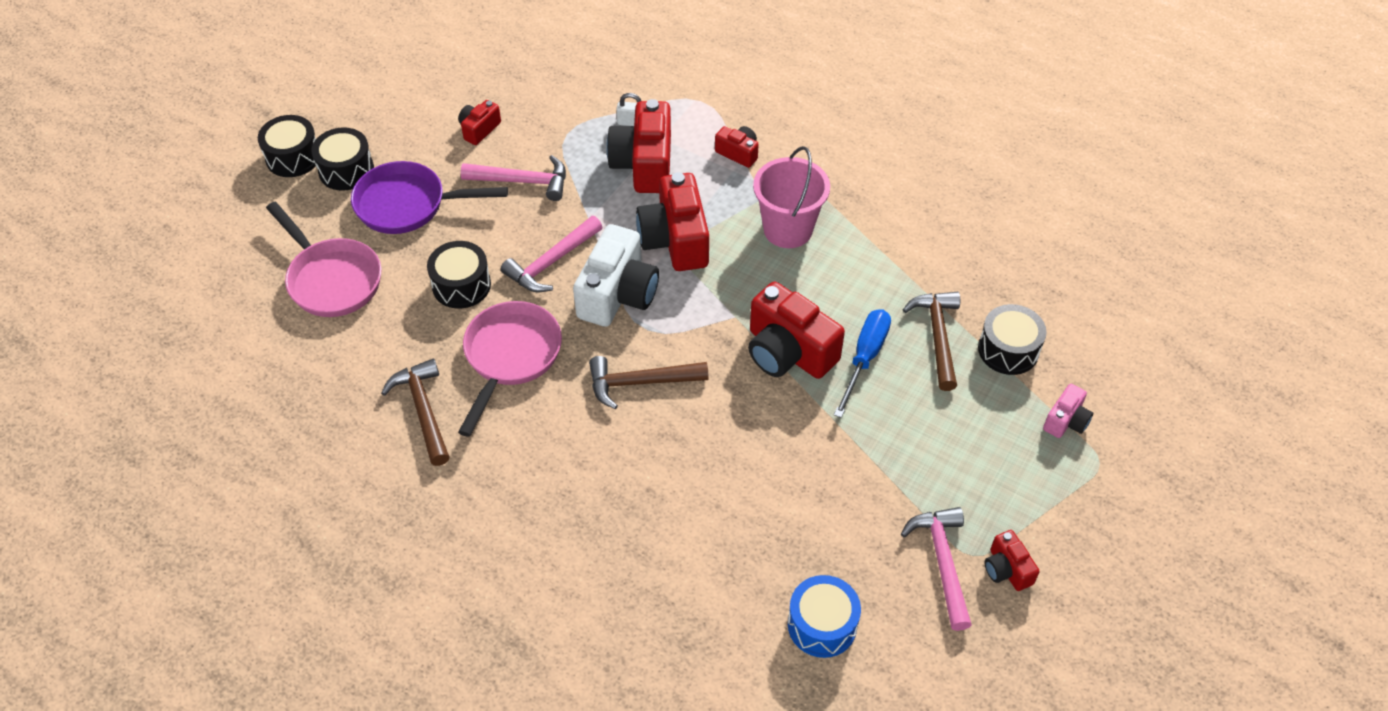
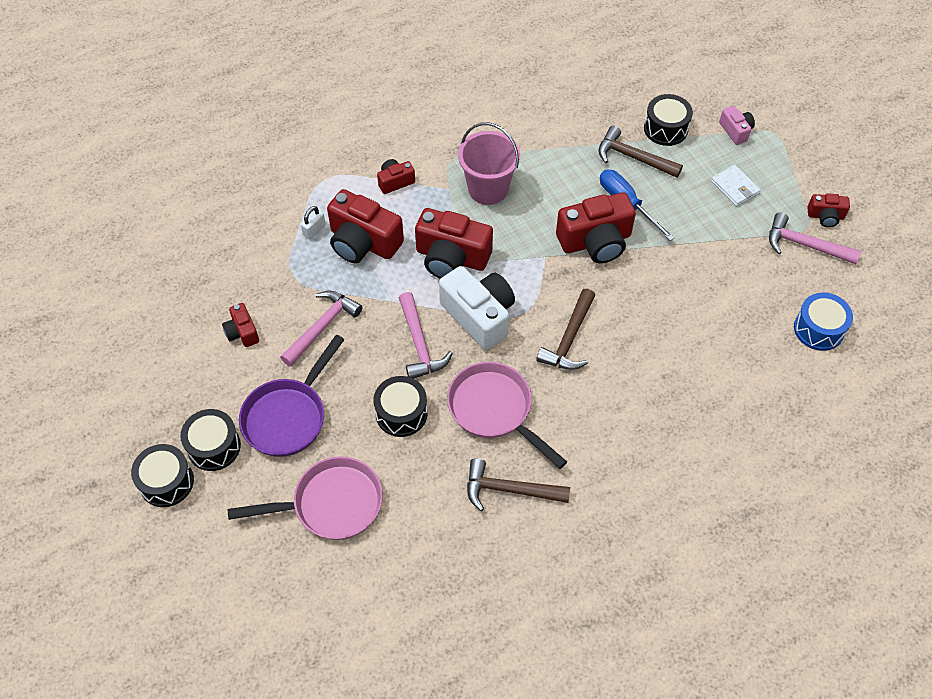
camera: 60 degrees left, 5 degrees up
(974, 454) = (734, 187): none -> white wallet

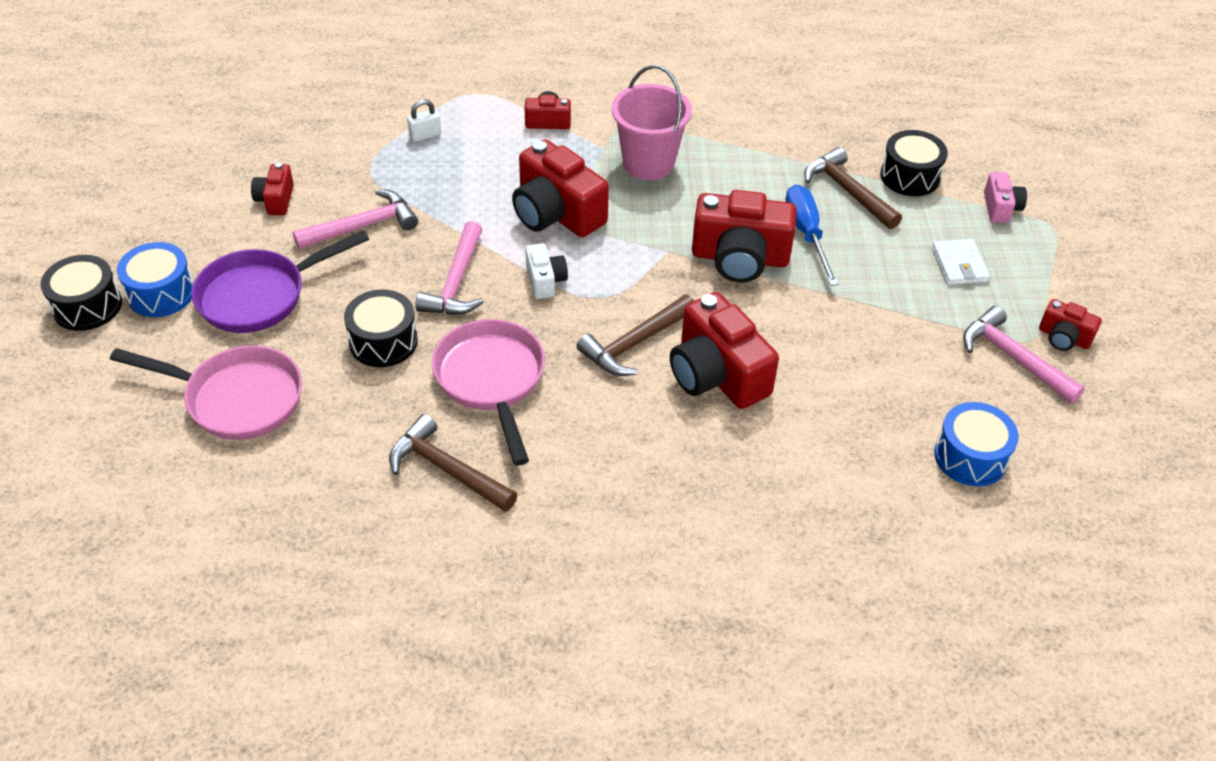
camera: 25 degrees right, 10 degrees down
(214, 446) = (161, 293): black drum -> blue drum
(363, 242) = (469, 164): red camera -> red camera (717, 375)
(479, 316) = (545, 281): white camera -> white camera, size x0.51

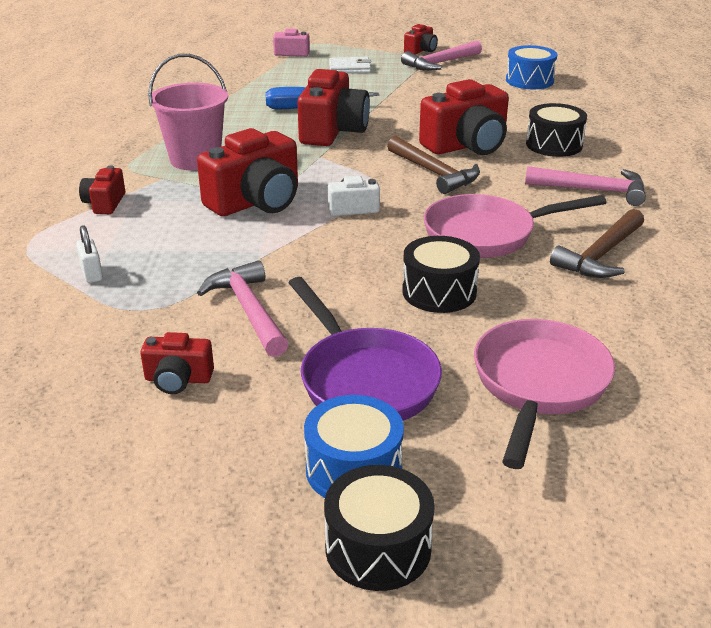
camera: 85 degrees left, 15 degrees down
(456, 282) = (351, 252): pink hammer -> pink hammer (592, 190)
(848, 191) = (260, 92): brown hammer -> none
(910, 176) = (249, 73): black drum -> black drum (554, 145)

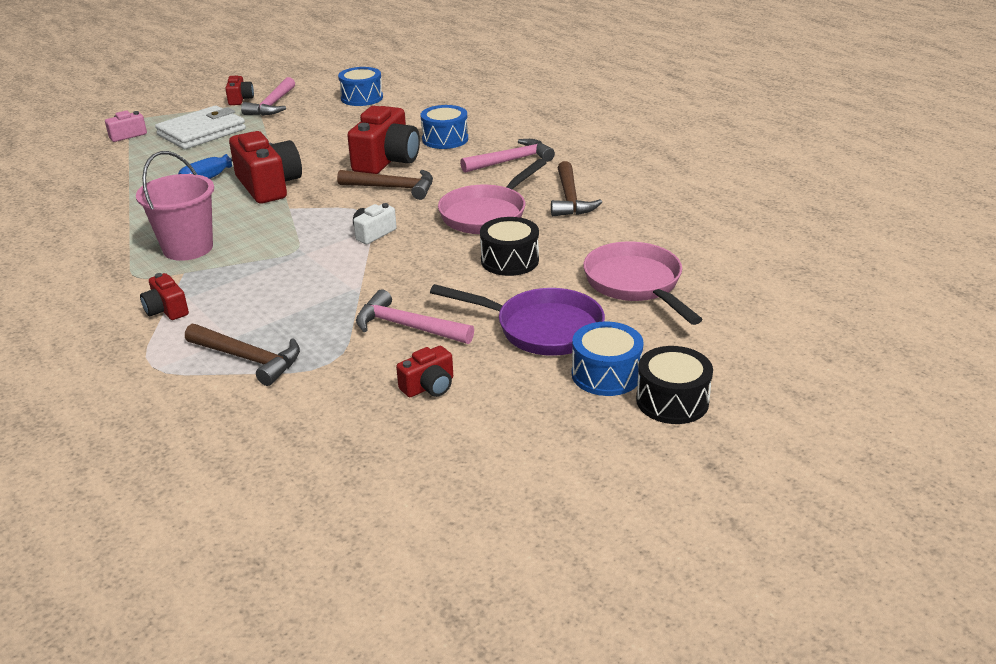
camera: 40 degrees left, 0 degrees up
(92, 273) = (248, 359): white padlock -> brown hammer
(256, 202) = (293, 258): red camera -> none
(349, 68) = (202, 132): white wallet -> white wallet, size x1.81
(554, 145) = (445, 139): black drum -> blue drum

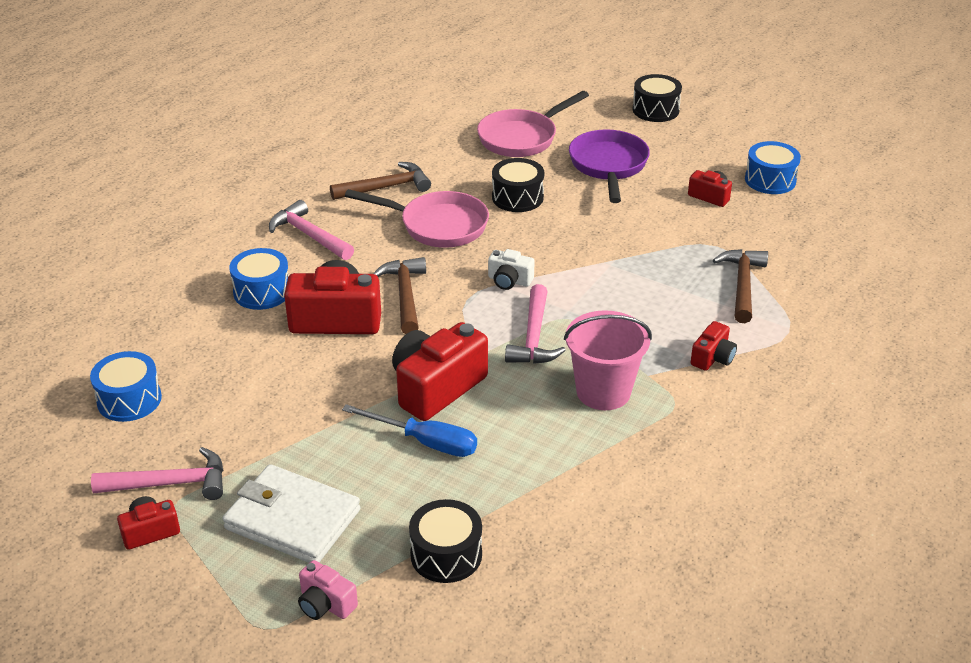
camera: 110 degrees left, 5 degrees up
(114, 169) = (446, 555): none -> black drum
(407, 327) = (646, 223): pink hammer -> pink hammer (534, 337)
(606, 374) = (645, 134): blue drum -> blue drum (770, 180)

